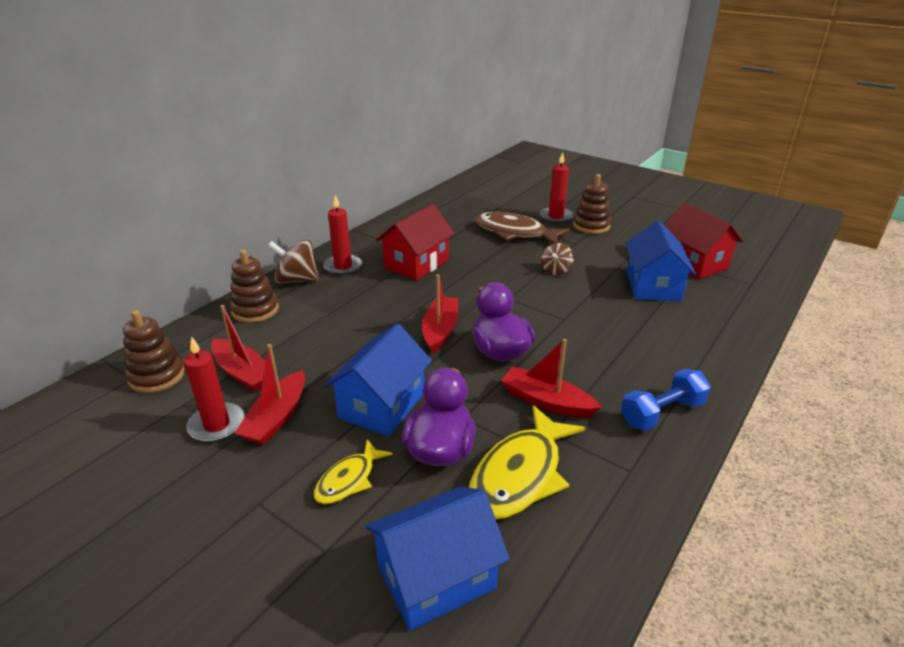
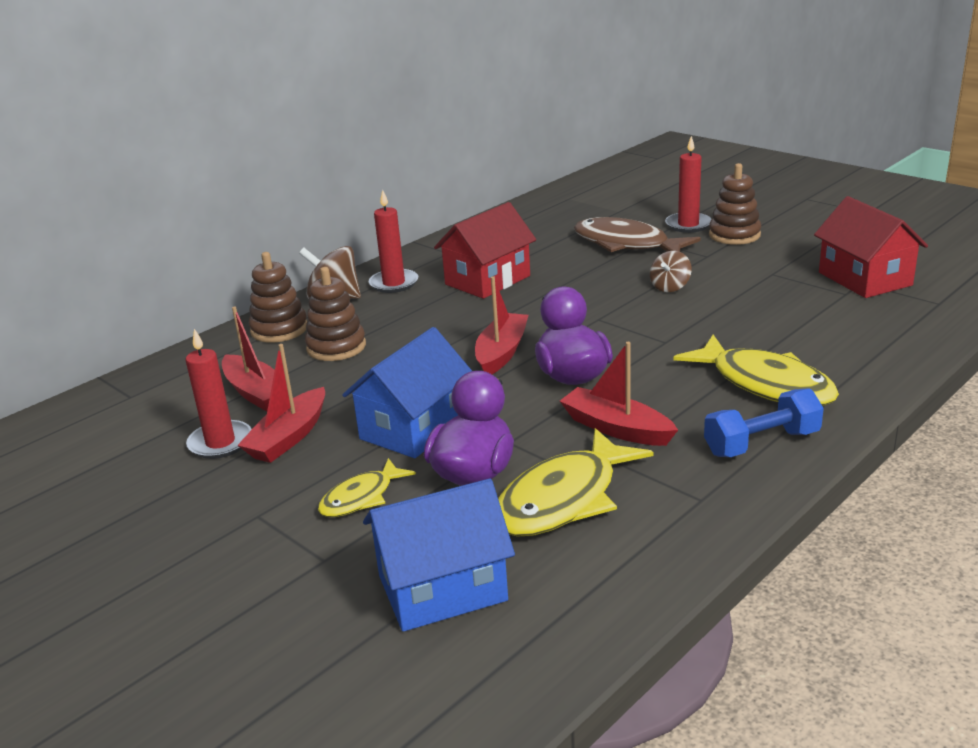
camera: 10 degrees right, 5 degrees down
(157, 376) = (158, 394): brown stacking toy -> brown stacking toy (336, 347)
(649, 357) = (765, 384): none -> yellow fish
(653, 286) = (798, 305): blue house -> none

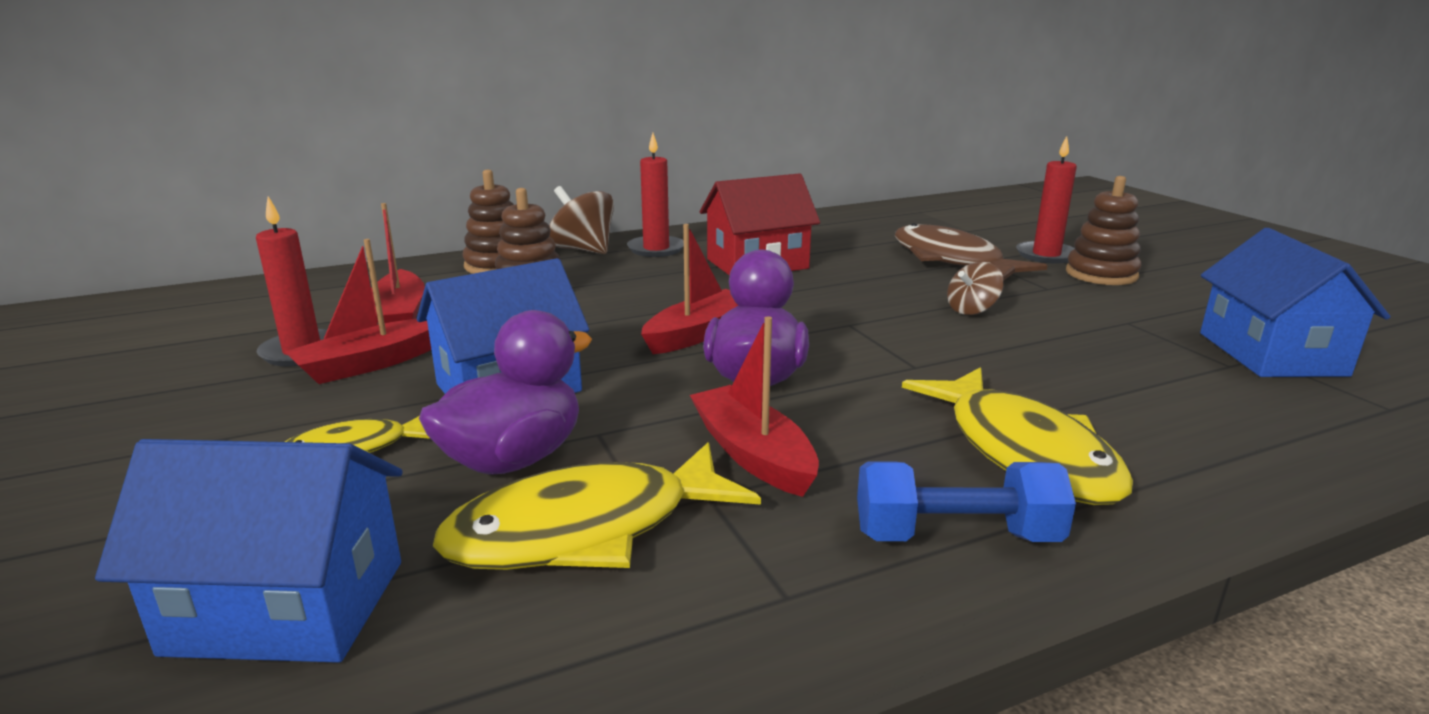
camera: 20 degrees right, 5 degrees down
(865, 279) = (1271, 354): red house -> blue house

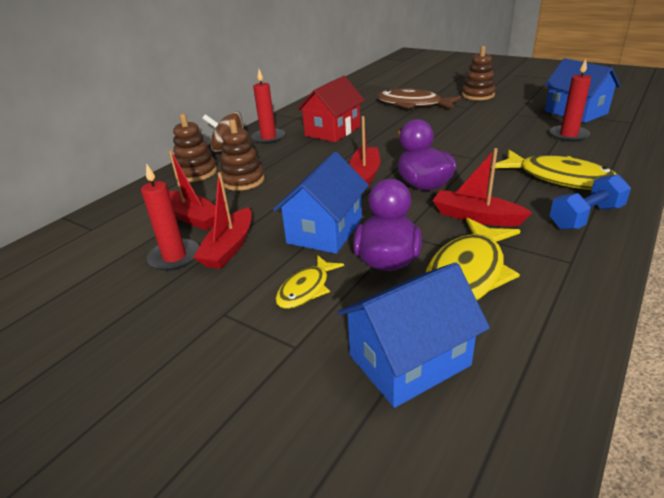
camera: 30 degrees left, 10 degrees up
(972, 310) = (456, 126): brown spinning top -> none
(1046, 255) = (445, 92): red candle -> red candle (568, 135)

